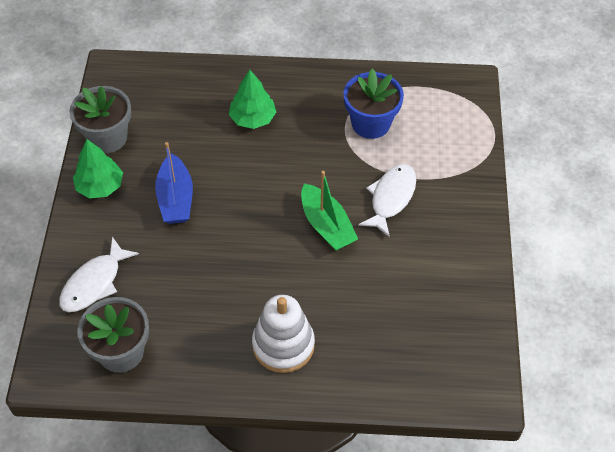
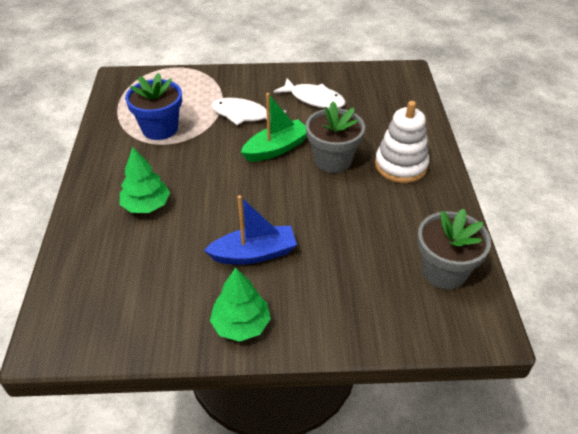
camera: 95 degrees left, 10 degrees down
(94, 283) = (372, 307): white fish -> white fish (314, 99)
(107, 138) = (166, 330): grey flower pot -> grey flower pot (333, 160)

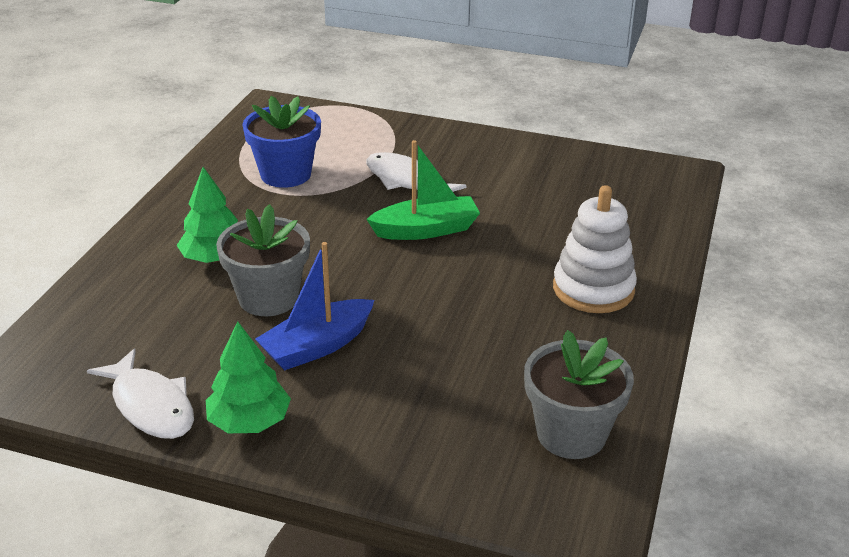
camera: 20 degrees right, 10 degrees down
(254, 254) = (317, 346): blue boat -> blue boat turned 135 degrees clockwise
(314, 99) = (518, 181): white fish -> white fish (150, 406)
(333, 160) = (497, 260): grey flower pot -> grey flower pot (268, 298)

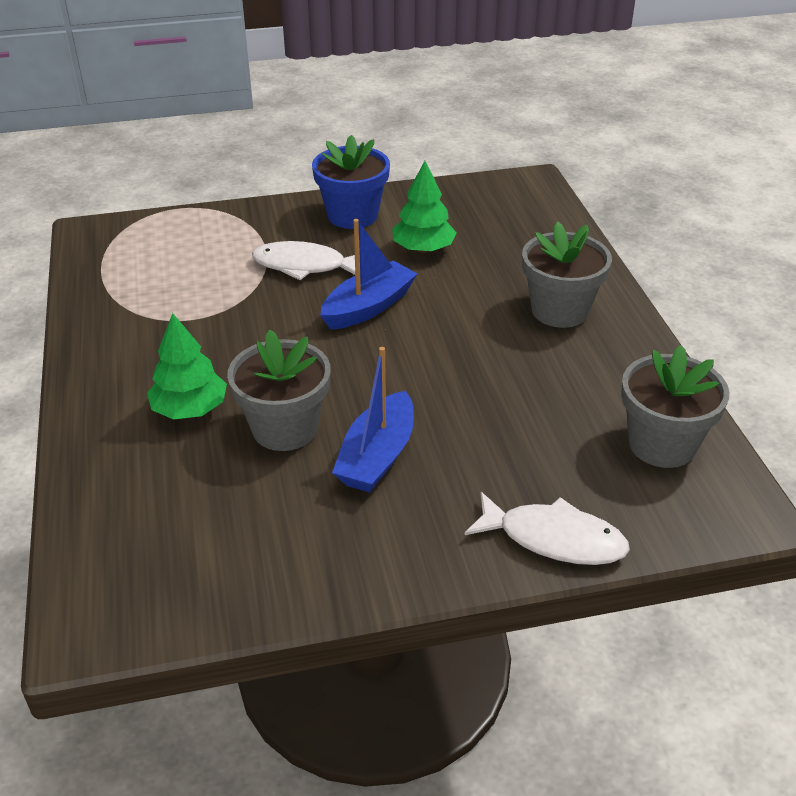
camera: 30 degrees left, 5 degrees up
(150, 406) = (274, 585): white fish -> white fish (554, 539)
(249, 421) = (386, 556): green tree -> green tree (423, 249)
(285, 174) = (179, 298): blue flower pot -> blue flower pot (352, 215)
(426, 230) = (368, 307): green boat -> blue boat
(593, 289) = (560, 310): white stacking toy -> grey flower pot

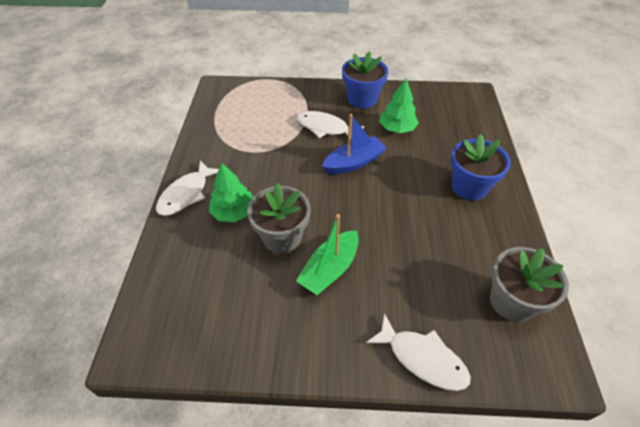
camera: 15 degrees right, 10 degrees up
(96, 398) = (186, 194): none -> white fish
(377, 456) = (330, 269): blue boat -> green boat
(560, 310) = (469, 187): grey flower pot -> blue flower pot

